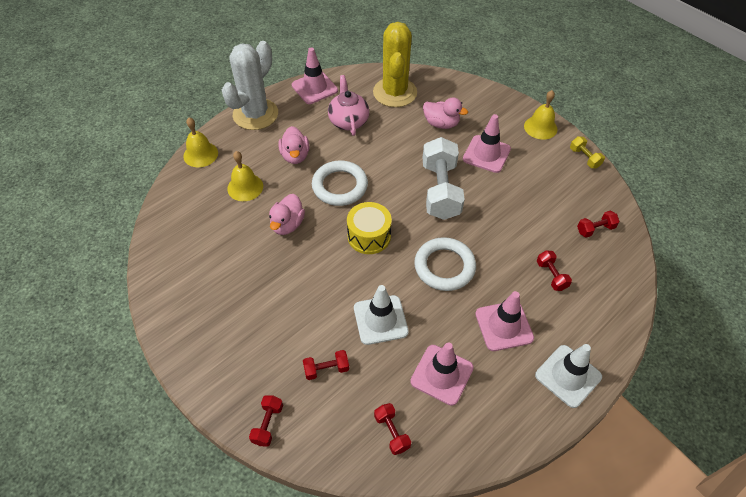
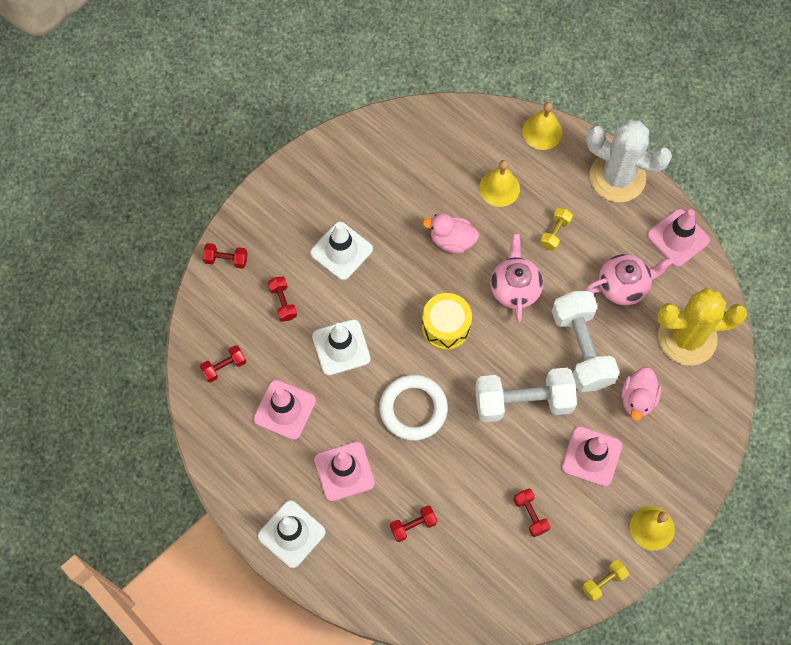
camera: 85 degrees right, 15 degrees up
(280, 312) = (341, 251): none -> white traffic cone
(295, 156) = (555, 233): pink duck -> yellow dumbbell
(340, 186) = (514, 288): white ring -> pink teapot
(397, 150) = (581, 348): none -> white dumbbell
(595, 229) = (485, 583): red dumbbell -> red dumbbell (530, 515)

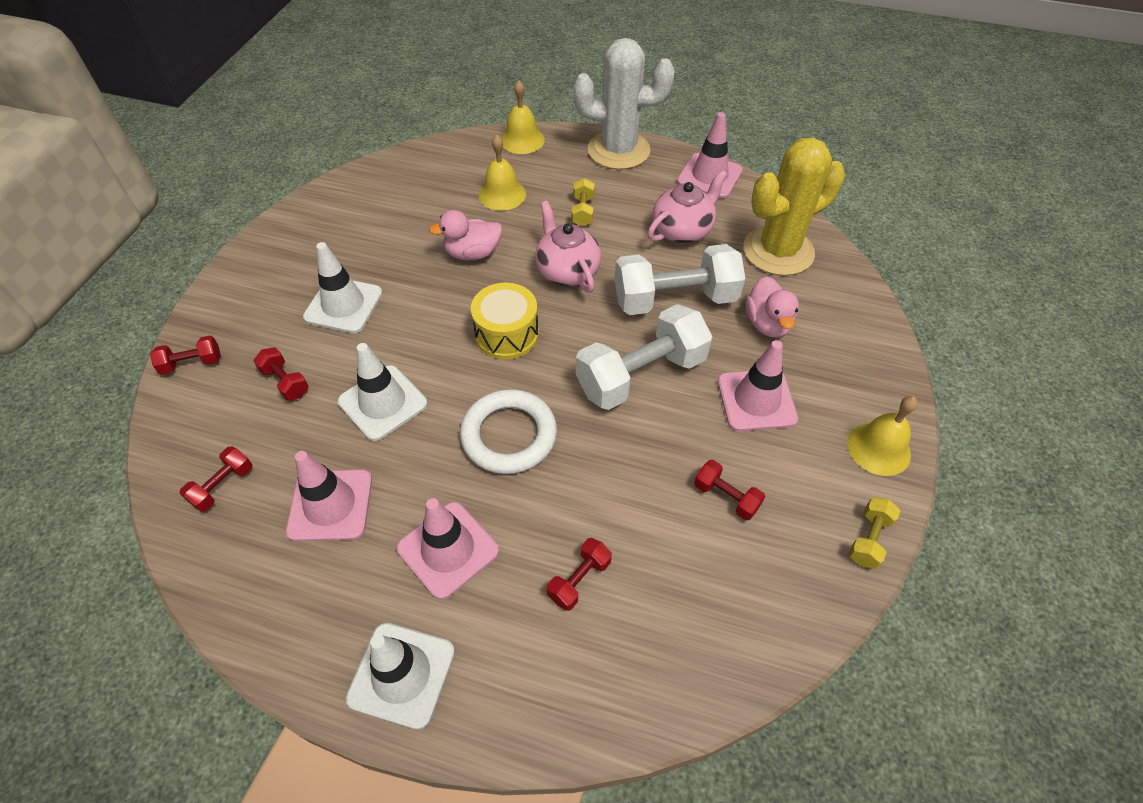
camera: 25 degrees left, 15 degrees down
(581, 348) = (675, 299): white dumbbell -> white dumbbell turned 60 degrees counterclockwise

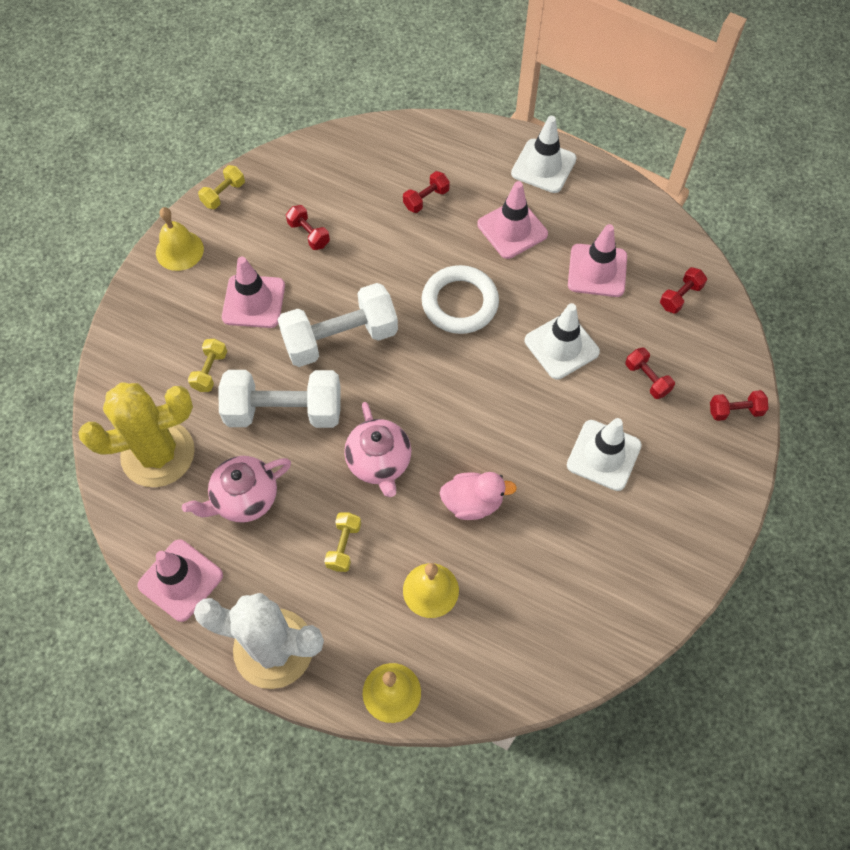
camera: 170 degrees left, 10 degrees up
(507, 334) = (449, 397): yellow drum -> none
(767, 324) = (210, 371): pink duck -> yellow dumbbell

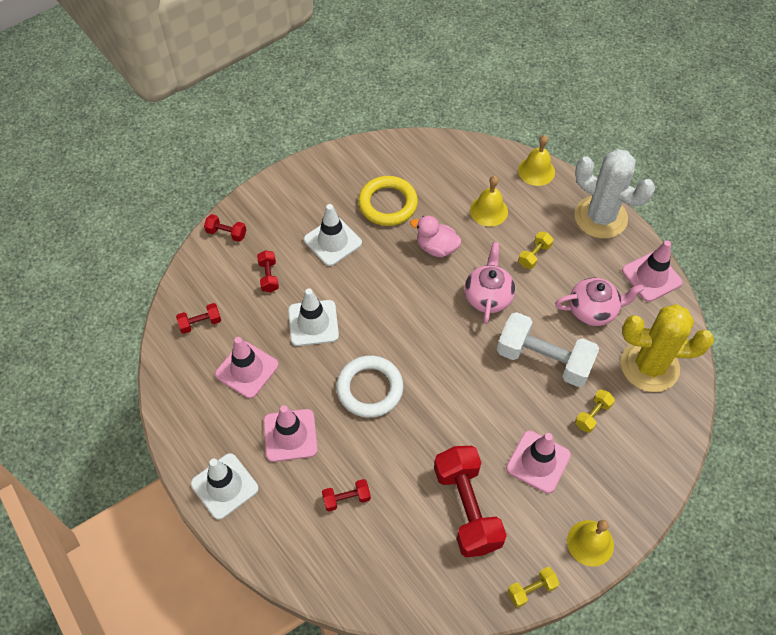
camera: 155 degrees left, 5 degrees down
(309, 234) = (467, 508): red dumbbell -> red dumbbell, size x2.19
(340, 338) = (478, 399): white dumbbell -> none
(568, 541) = (388, 204): none -> yellow ring

